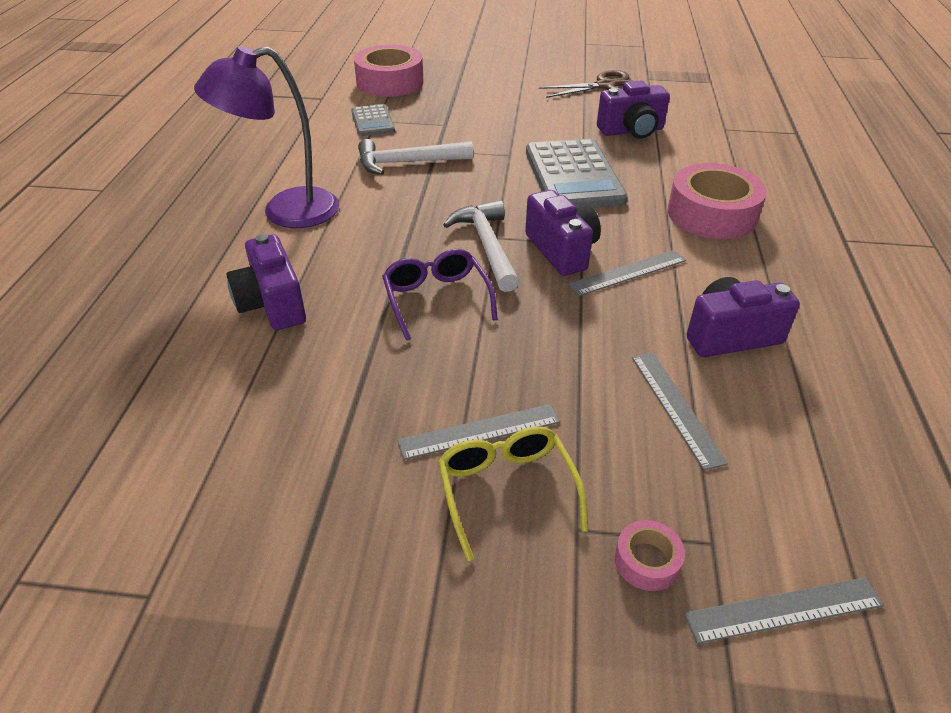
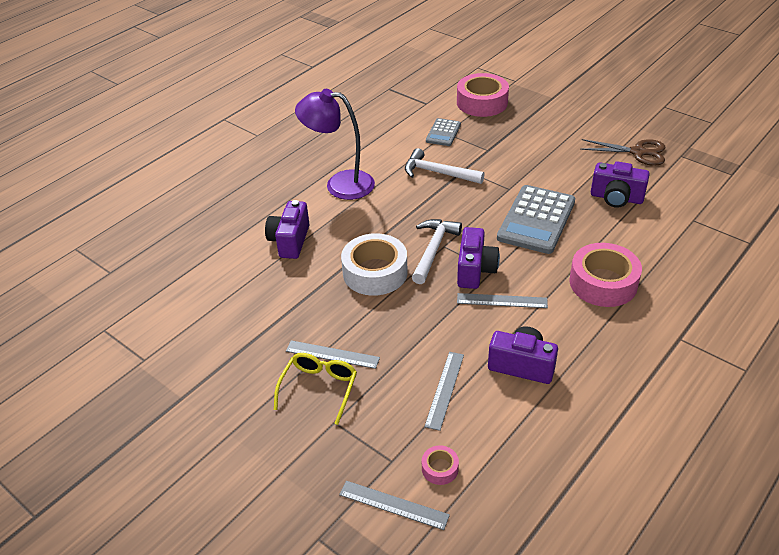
camera: 35 degrees right, 0 degrees up
(436, 299) = (375, 272): purple glasses -> white tape
(647, 561) = (352, 451): pink tape -> pink tape (440, 468)

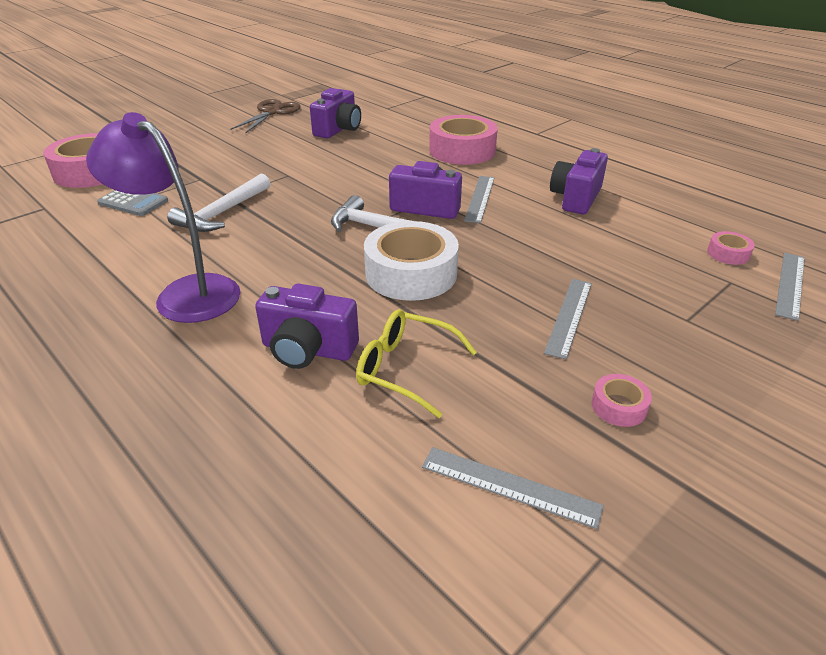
camera: 85 degrees left, 5 degrees down
(243, 374) = (619, 406): none -> pink tape
(319, 389) = (634, 330): yellow glasses -> yellow glasses (406, 369)
(340, 184) = (186, 293): purple lamp -> purple lamp turned 105 degrees clockwise
(445, 389) = (617, 242): grey ruler -> grey ruler (509, 486)
(536, 220) = (353, 167): grey calculator -> none

